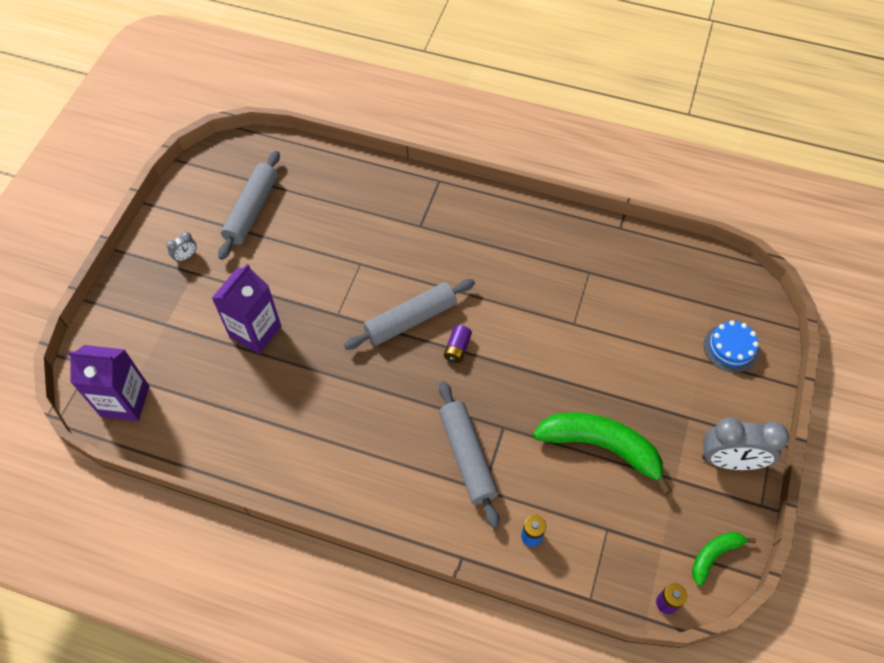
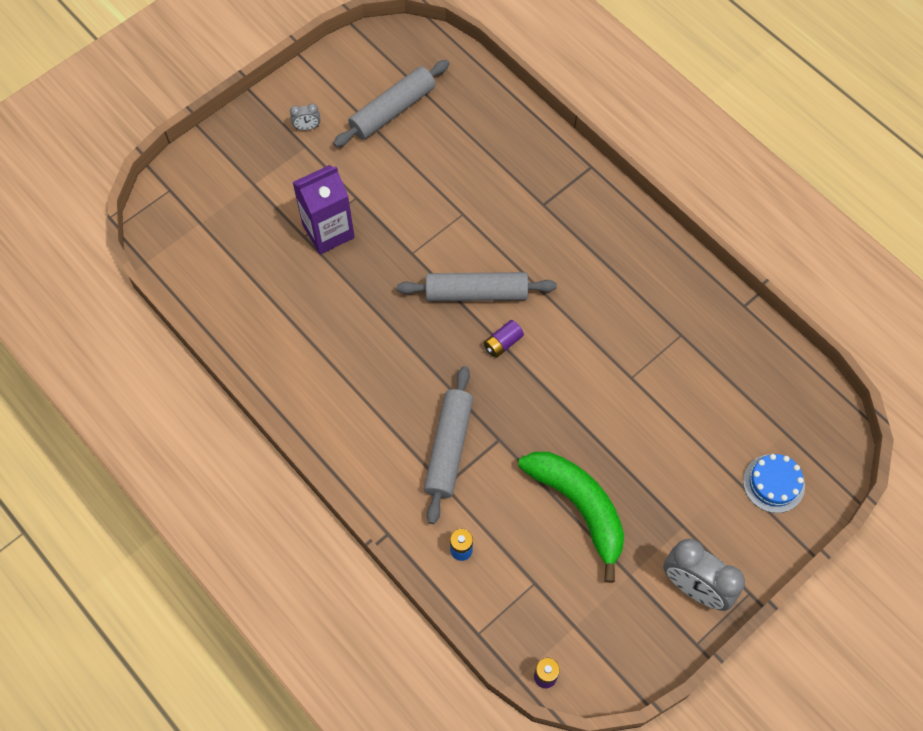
camera: 30 degrees right, 5 degrees up
(125, 401) = (181, 238): purple carton -> none
(714, 555) = (618, 662): green banana -> none

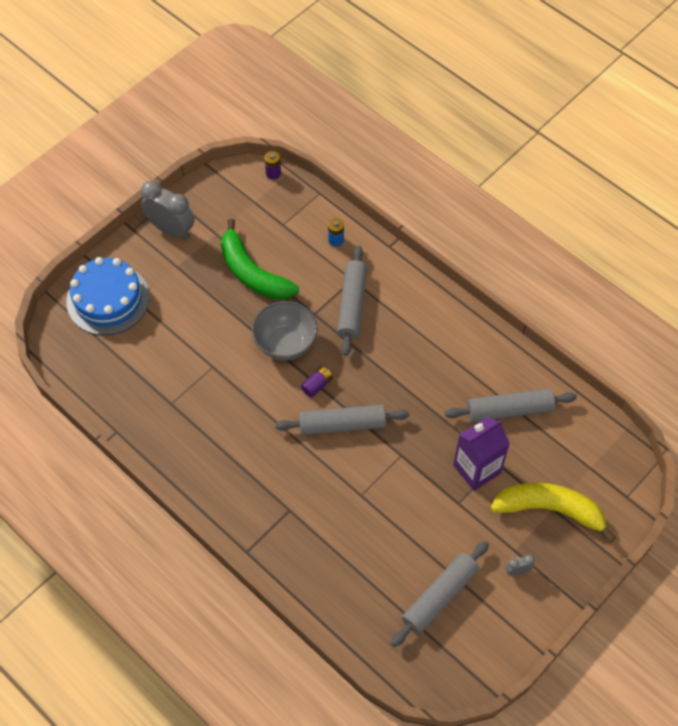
camera: 175 degrees right, 5 degrees down
(257, 183) = (550, 509): none -> yellow banana
(275, 294) = (509, 410): none -> grey rolling pin
(539, 400) = (285, 343): none -> grey bowl
(773, 483) = (108, 299): blue cake -> blue cake, size x1.81

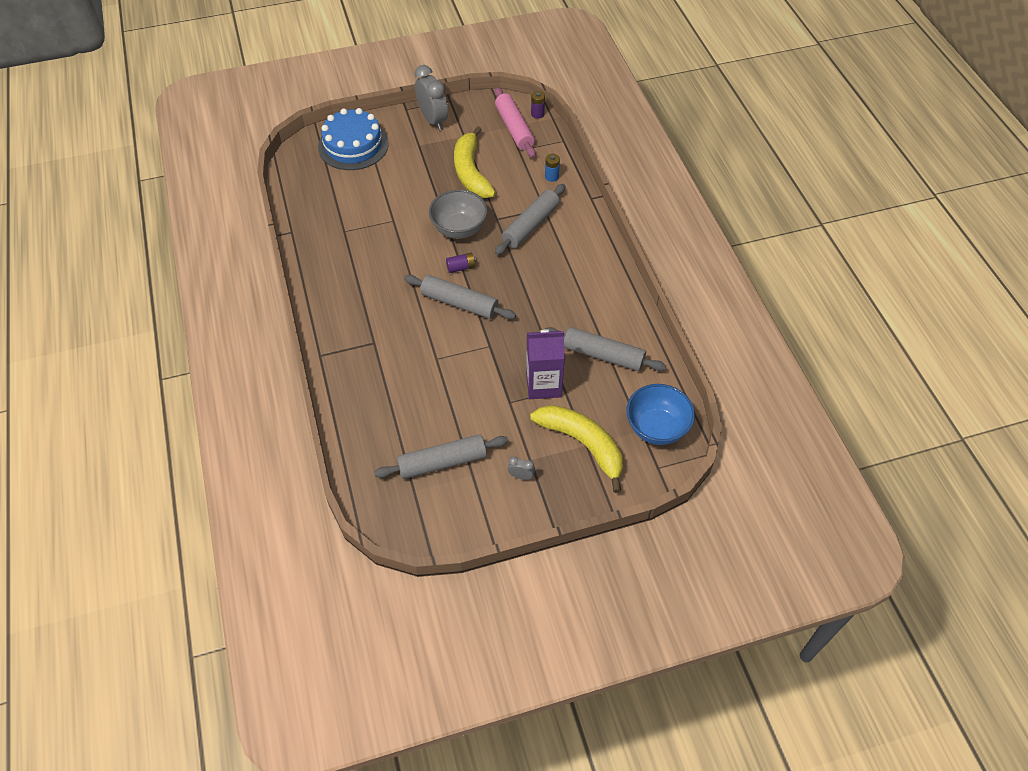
camera: 30 degrees right, 5 degrees down
(252, 273) = (471, 172): green banana -> yellow banana
(261, 201) = (514, 128): none -> pink rolling pin
(601, 459) = (656, 428): none -> blue bowl

